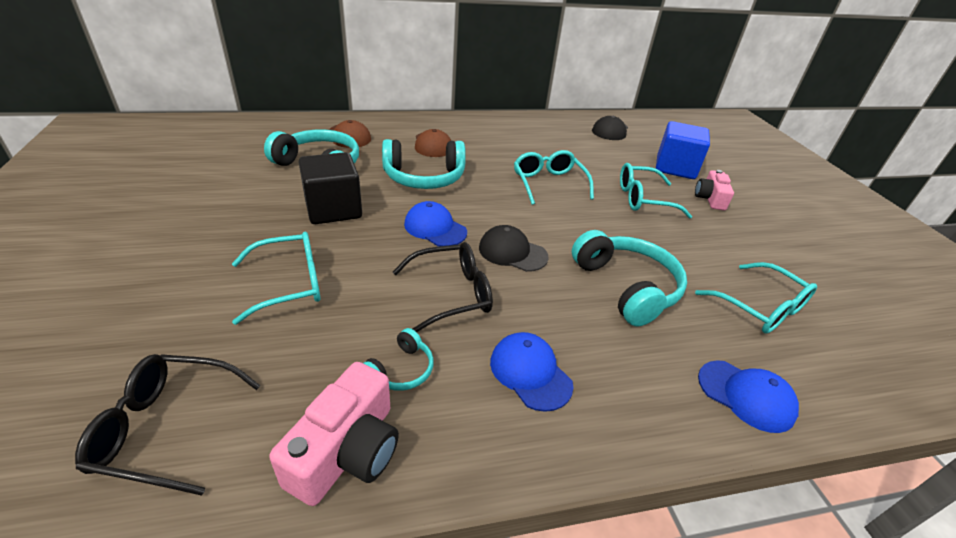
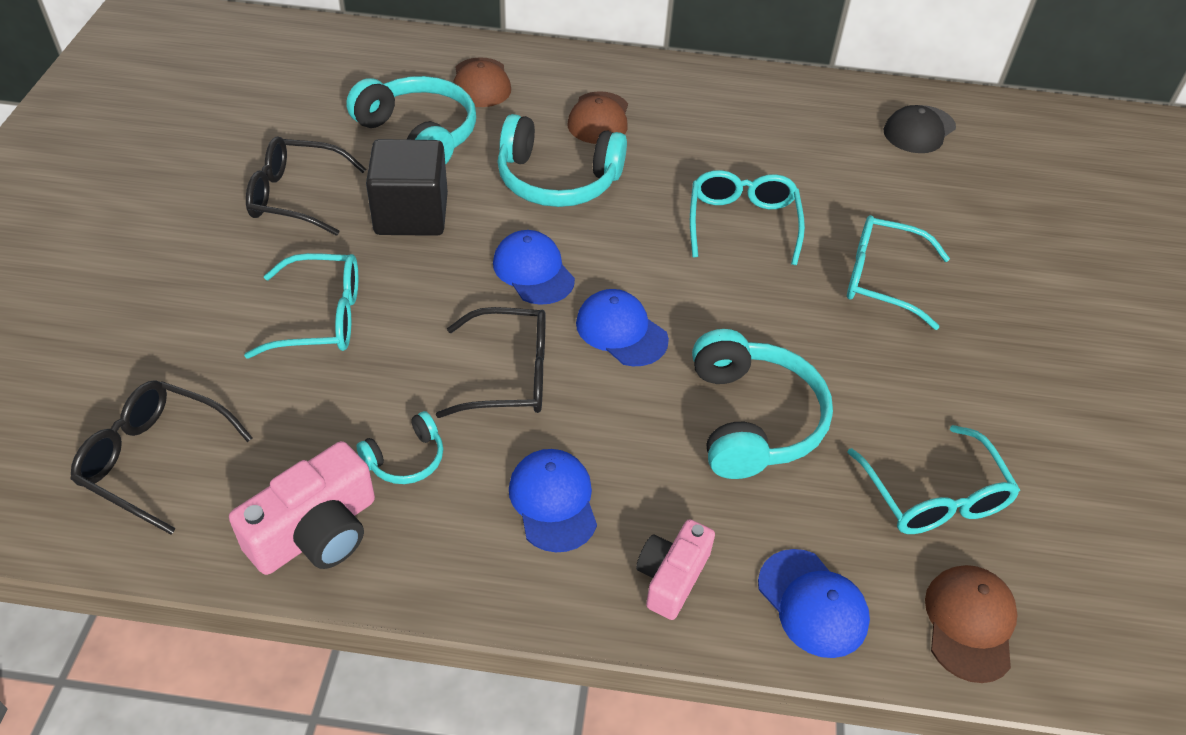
camera: 20 degrees right, 10 degrees up
(240, 211) = (295, 196): none -> black glasses
(512, 252) = (621, 331): black cap -> blue cap
(675, 168) = (984, 228): blue cube -> none
(710, 198) = (1001, 300): pink camera -> pink camera (671, 577)
(842, 380) = (969, 623): none -> brown cap

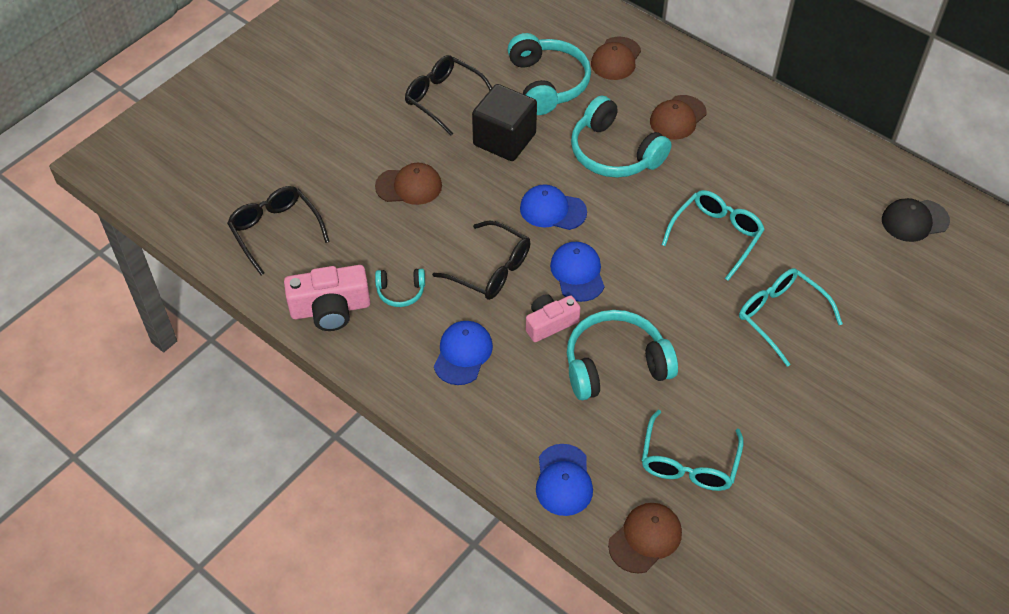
camera: 35 degrees right, 5 degrees up
(322, 318) = (409, 186): turquoise glasses -> brown cap
(533, 271) = (552, 210): blue cap -> blue cap turned 75 degrees counterclockwise
(671, 577) = (496, 426): pink camera -> pink camera (550, 323)
(753, 419) = (615, 364): turquoise headphones -> turquoise headphones turned 135 degrees counterclockwise

